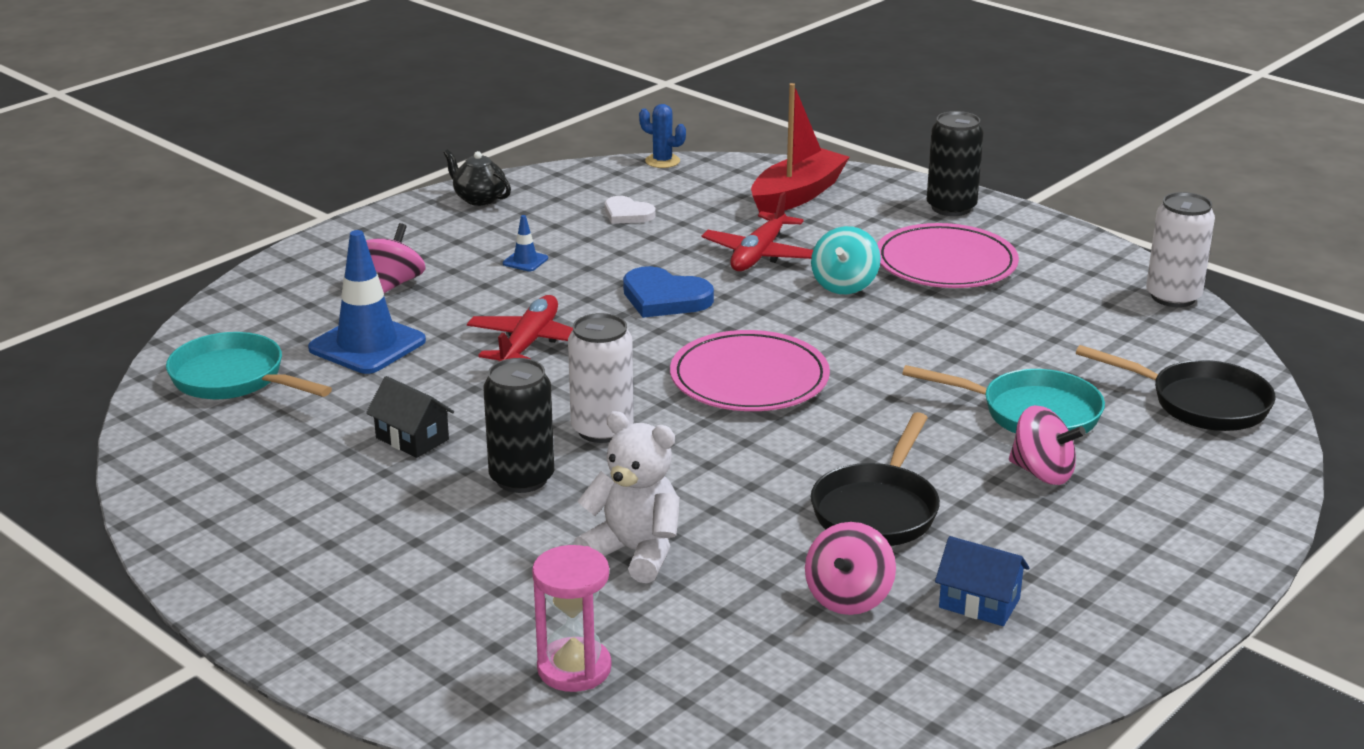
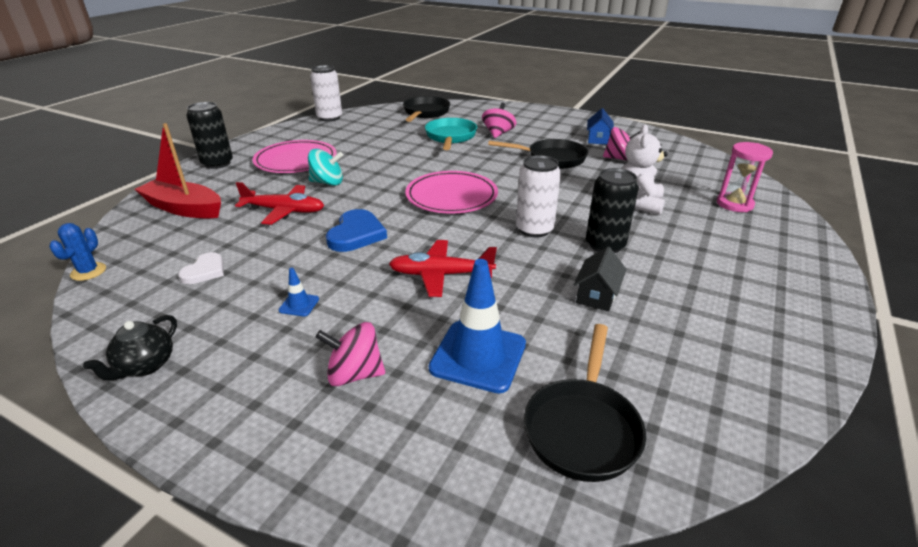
camera: 105 degrees left, 5 degrees up
(234, 379) = (582, 427): turquoise pan -> black pan

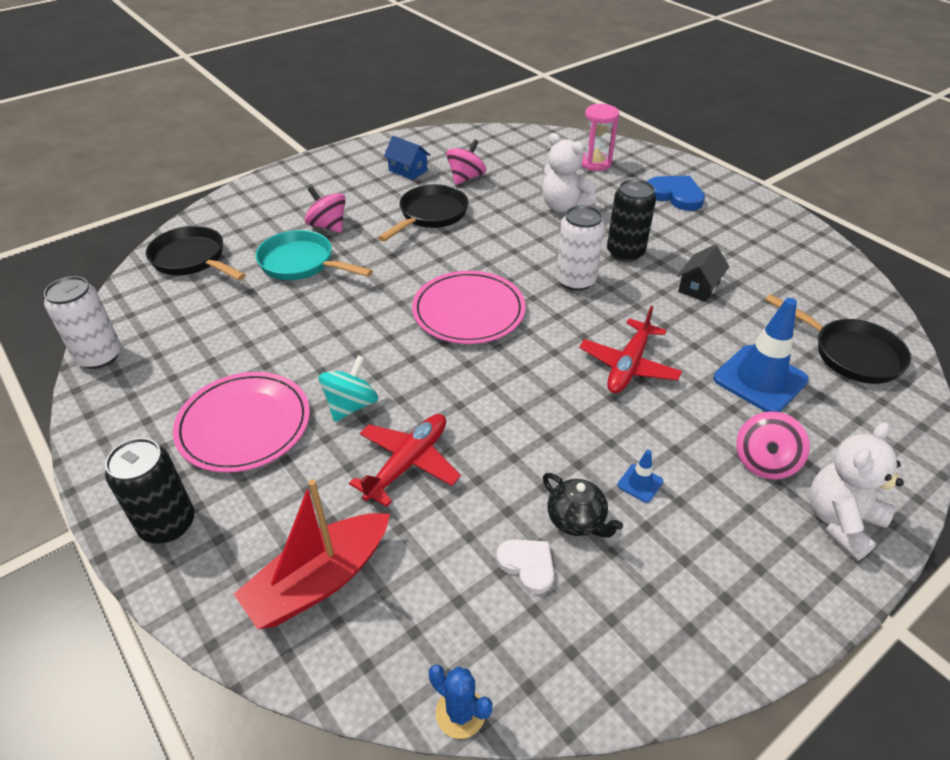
camera: 65 degrees left, 10 degrees up
(145, 366) = (710, 633): black teapot -> black teapot (577, 520)
(290, 440) = (840, 521): none -> white teddy bear
(356, 234) = (512, 407): blue heart -> blue heart (675, 195)
(597, 295) = (698, 287): black house -> black house turned 75 degrees clockwise

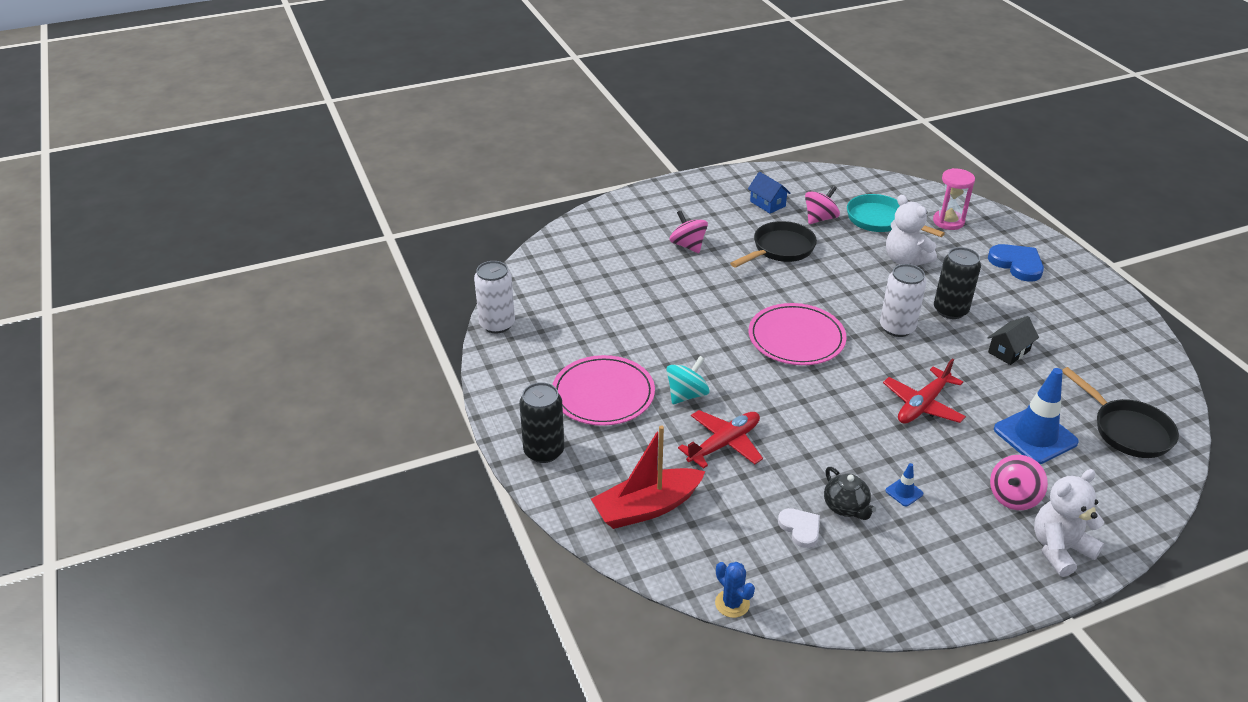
camera: 15 degrees right, 5 degrees down
(192, 259) = (571, 258): black pan -> none
(302, 263) = (661, 275): turquoise pan -> turquoise pan (880, 220)

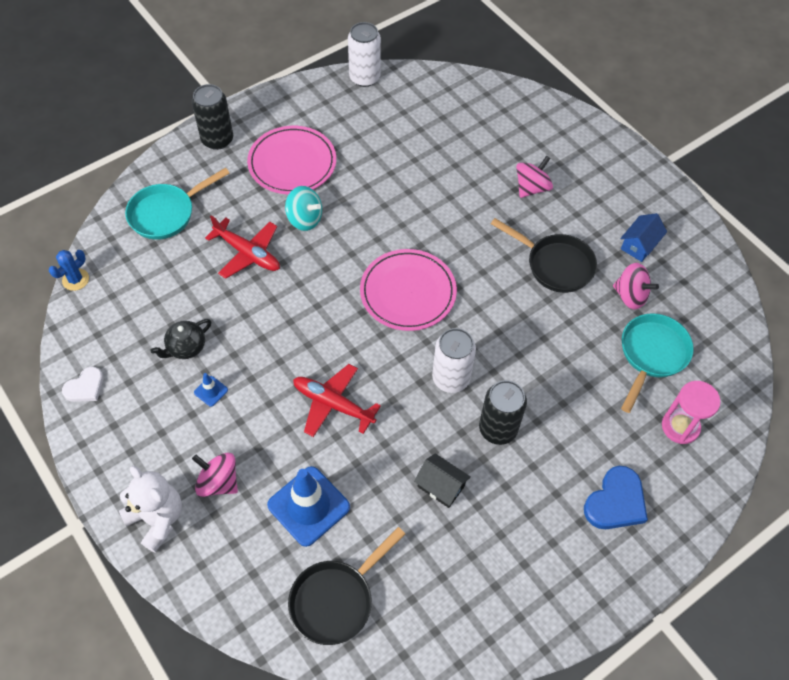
camera: 75 degrees right, 20 degrees up
(647, 507) = (166, 213): red boat -> turquoise pan
(800, 528) = (157, 317): white heart -> white heart (85, 387)
(905, 259) = (581, 382): white teddy bear -> none

